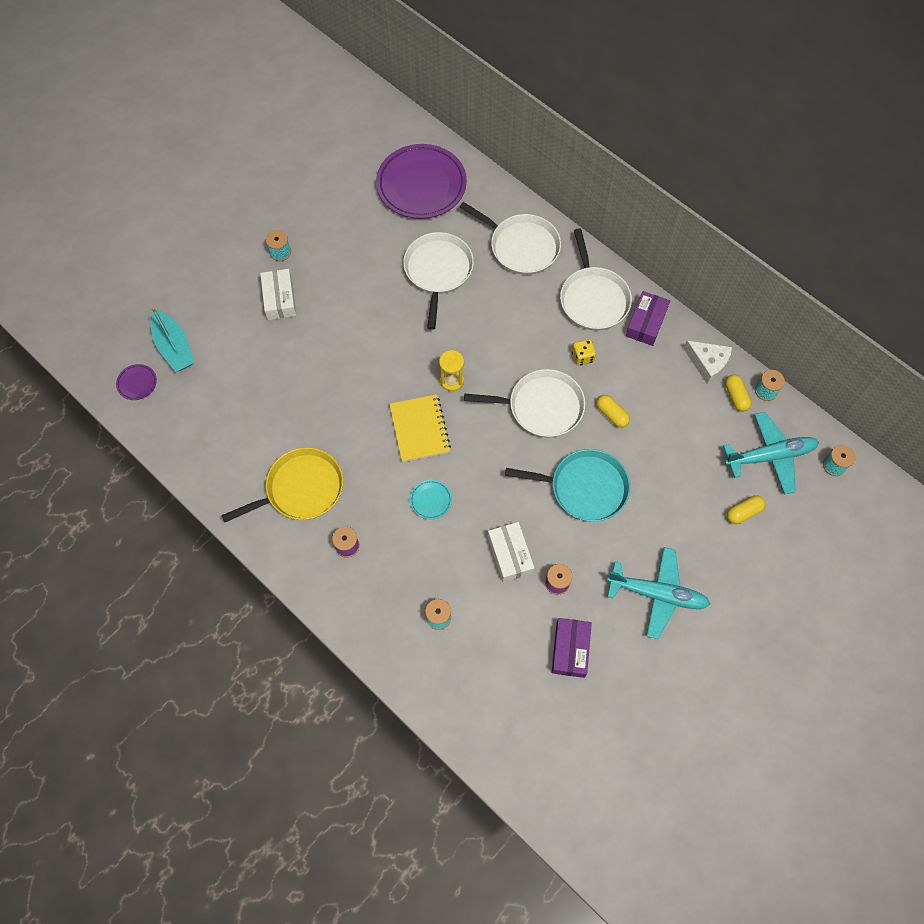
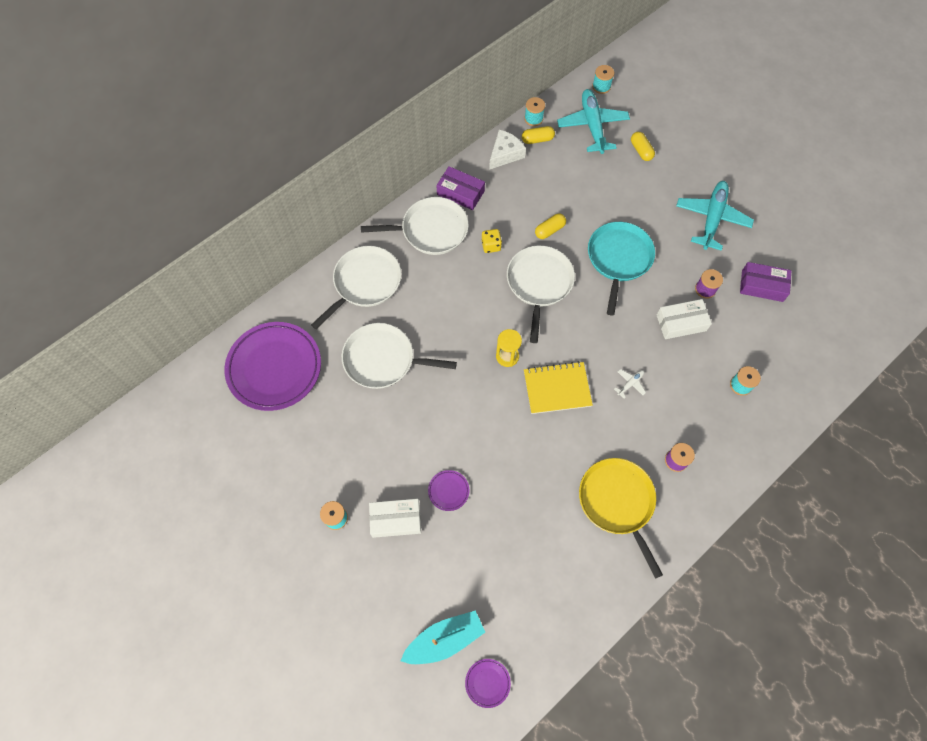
camera: 85 degrees left, 0 degrees up
(308, 339) = (448, 491): none -> purple plate
(431, 500) = (630, 384): turquoise plate -> white plane

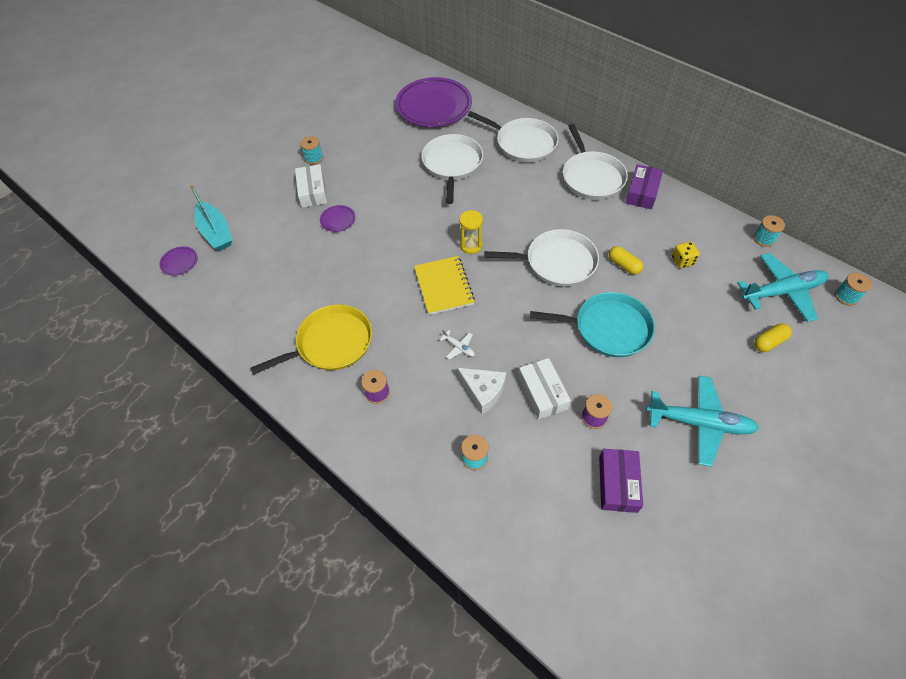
camera: 85 degrees right, 10 degrees down
(491, 246) = (589, 221): yellow dice -> yellow dice (682, 261)
(505, 154) = (704, 220): white cheese -> white cheese (483, 391)
(537, 139) = (737, 245): yellow capsule -> none

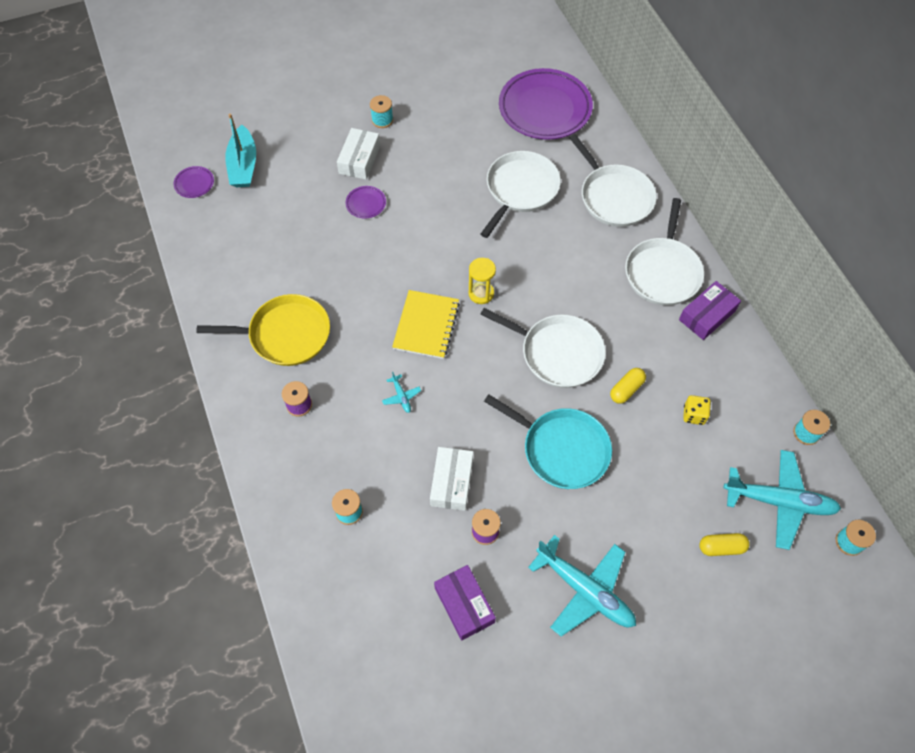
camera: 25 degrees right, 5 degrees up
(458, 347) = (401, 396): white plane -> turquoise plane
(483, 391) = (396, 452): white cheese -> none
(617, 484) = (464, 605): purple box -> purple box turned 60 degrees counterclockwise
(624, 265) = (626, 389): yellow capsule -> yellow capsule turned 60 degrees clockwise

